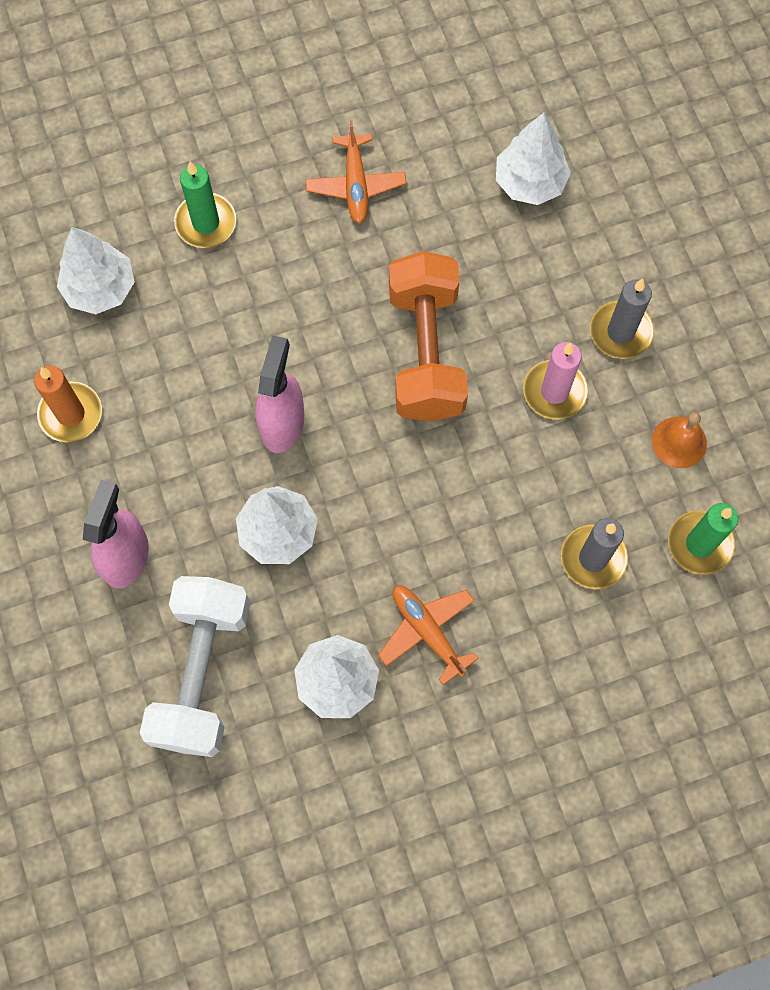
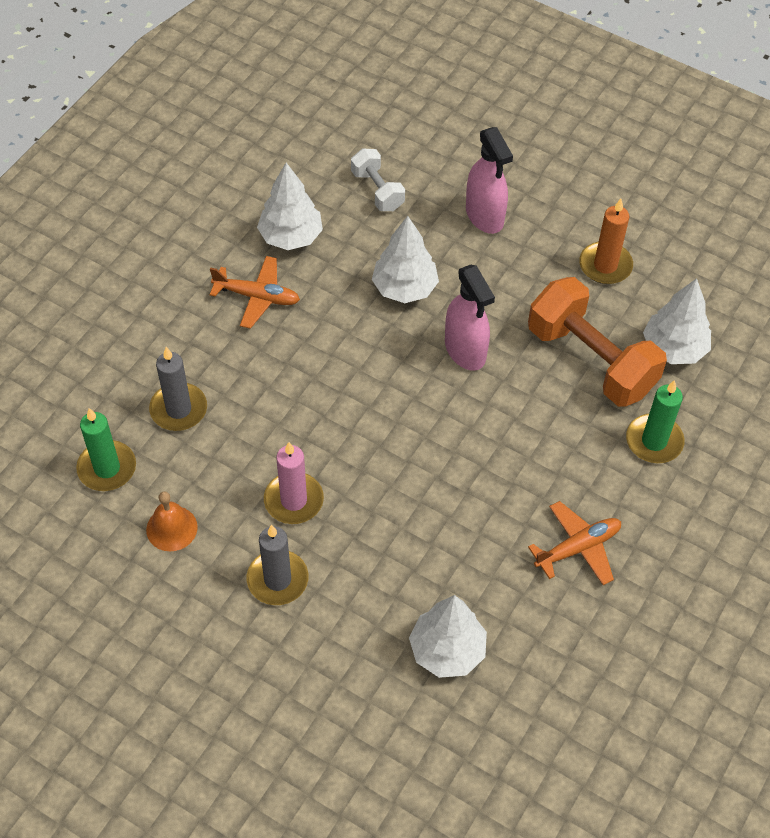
camera: 140 degrees right, 15 degrees down
(202, 673) = (377, 190): white dumbbell -> white dumbbell, size x0.52
(355, 185) = (578, 548): orange plane -> orange plane turned 105 degrees clockwise
(426, 352) = (411, 462): orange dumbbell -> orange dumbbell (591, 360)

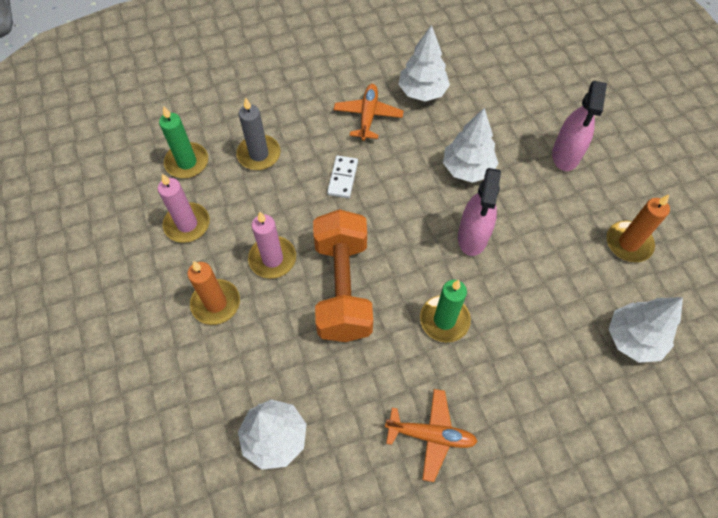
camera: 40 degrees right, 5 degrees up
(171, 528) = (187, 224): orange bell -> pink candle
(257, 297) = (368, 116): orange plane -> orange plane turned 135 degrees counterclockwise
(277, 579) = (216, 303): grey candle -> orange candle
(290, 376) = (343, 178): none -> white domino
(377, 190) = (504, 96): white dumbbell -> none
(591, 360) = (559, 304): orange dumbbell -> orange dumbbell (343, 288)
(654, 441) = (558, 398): green candle -> green candle (444, 320)

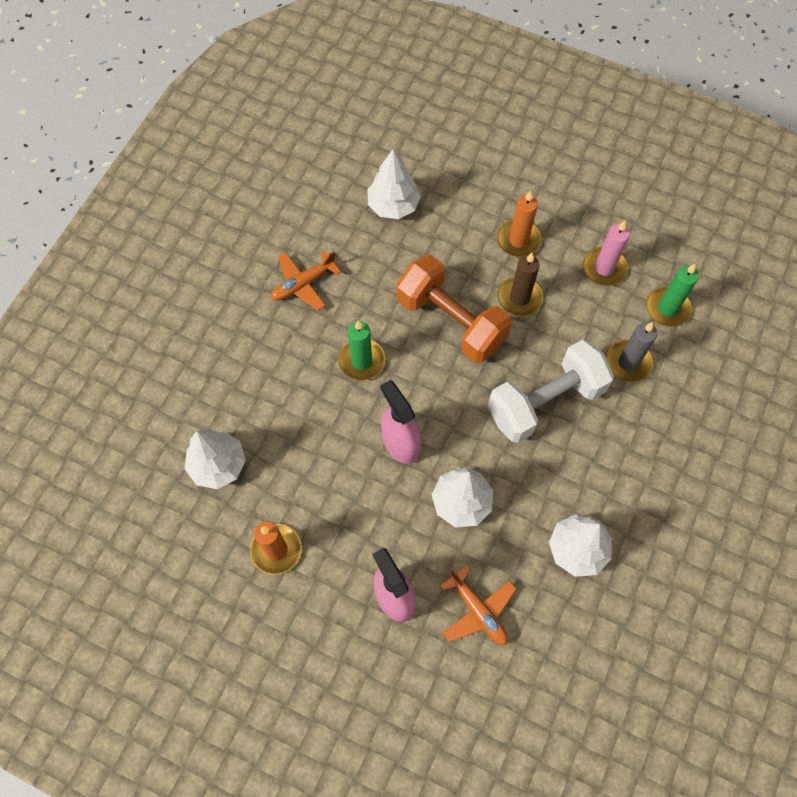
camera: 135 degrees right, 5 degrees up
(272, 259) = (519, 298): pink candle -> brown candle
(343, 178) = (545, 402): white domino -> white dumbbell
(368, 116) = (592, 478): orange plane -> orange plane (478, 610)

